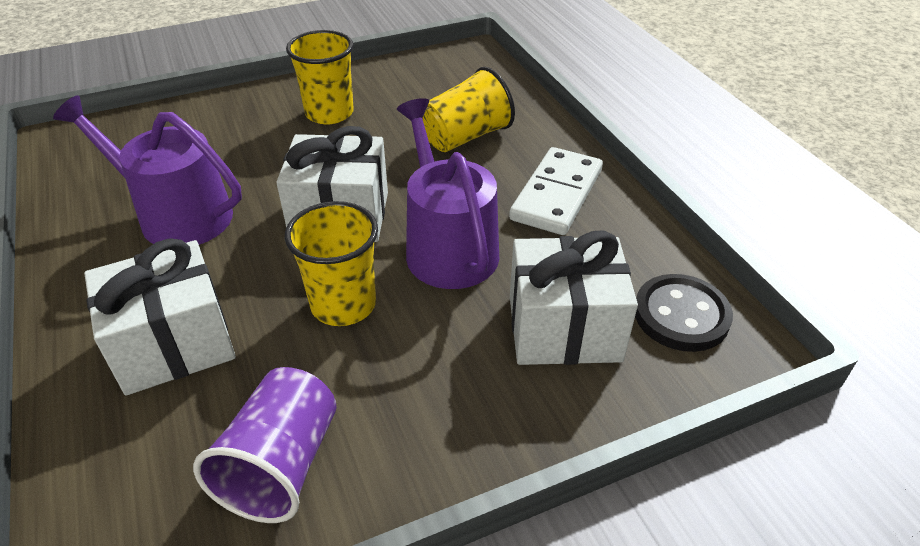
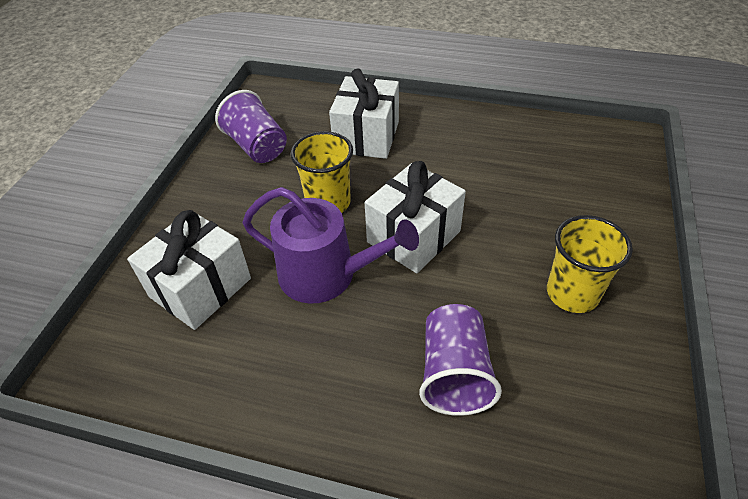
camera: 130 degrees right, 5 degrees up
(176, 215) = (483, 165): purple watering can -> none
(465, 137) = (454, 373): yellow cup -> purple cup
(557, 195) = (312, 383): white domino -> none
(681, 315) = (133, 358): black button -> none

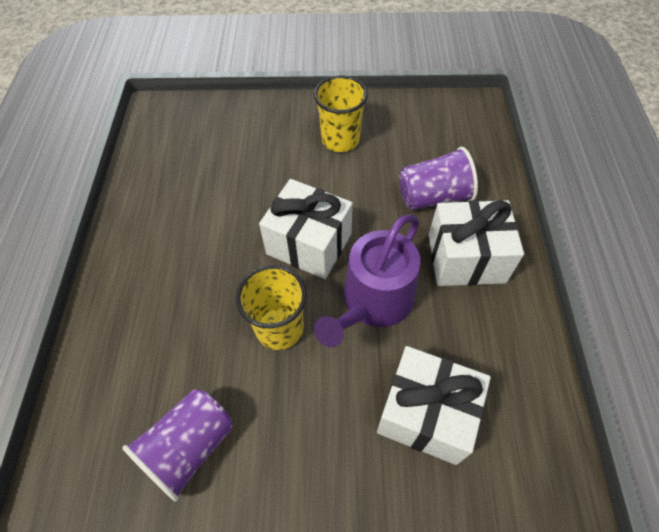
camera: 105 degrees left, 10 degrees up
(326, 275) = (373, 302): purple watering can -> purple watering can turned 150 degrees counterclockwise
(366, 137) = (162, 319): white gift -> white gift (466, 258)

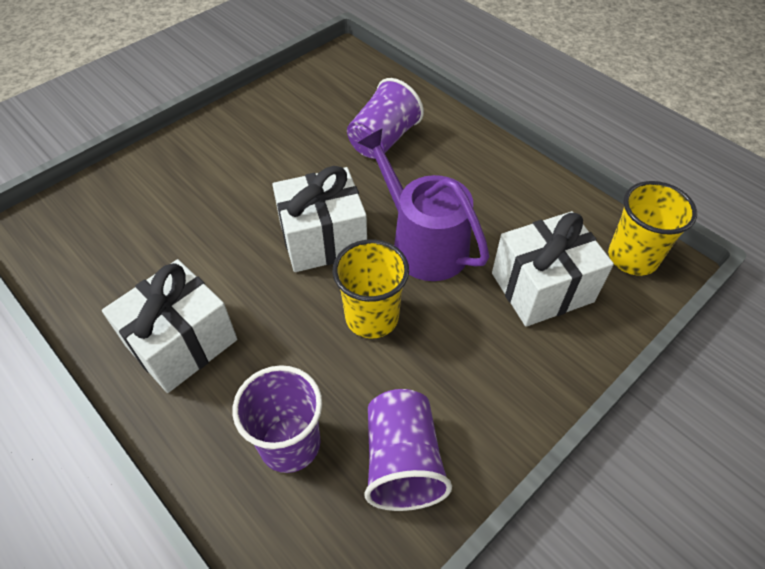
camera: 45 degrees left, 5 degrees down
(144, 369) = (290, 444): none -> purple cup
(340, 139) = (257, 144): yellow cup -> yellow cup (632, 257)
(373, 302) = (423, 243): purple watering can -> purple watering can turned 150 degrees clockwise
(466, 258) = (454, 167): white gift -> white gift (182, 343)

